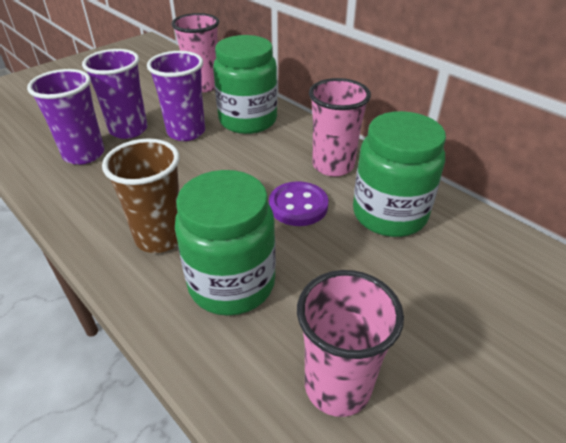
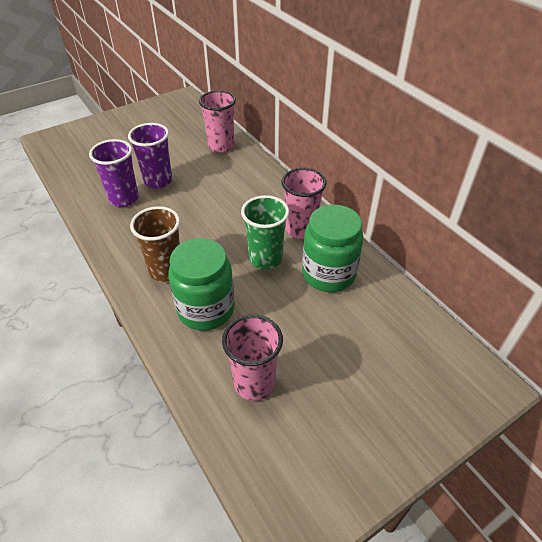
camera: 10 degrees right, 5 degrees up
(186, 132) = (199, 188): purple cup -> none
(248, 120) = (248, 182): green jar -> none
(298, 206) = (265, 259): purple button -> green cup

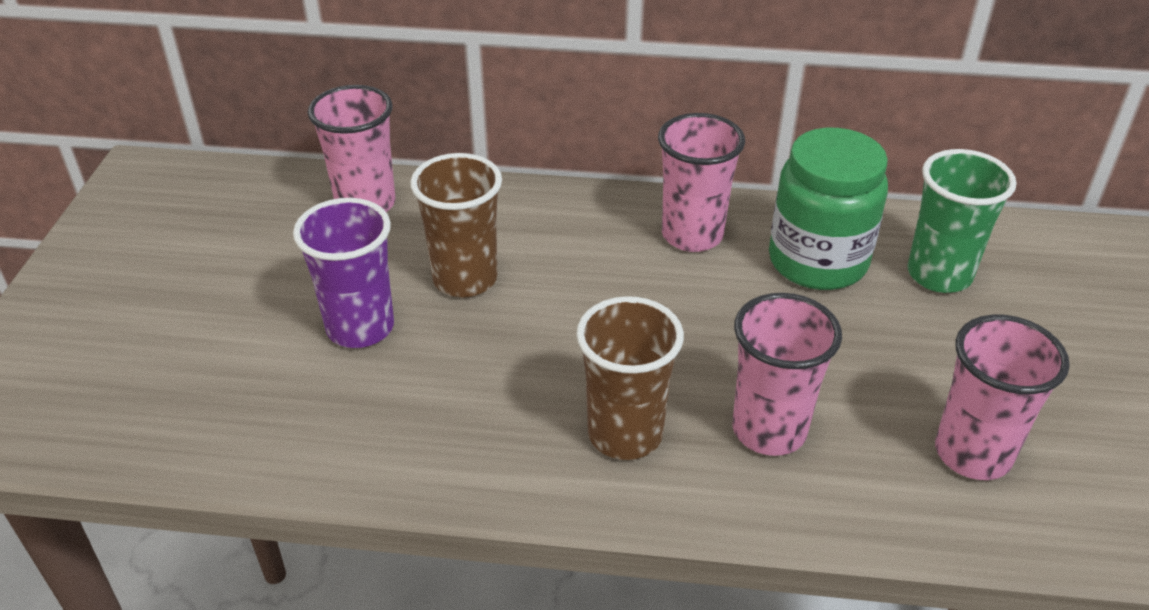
camera: 50 degrees left, 5 degrees down
(124, 199) = (352, 398): purple cup -> none
(206, 309) = (769, 430): green jar -> pink cup
(207, 188) = (465, 279): none -> brown cup
(265, 259) = (719, 305): green cup -> green cup (939, 274)

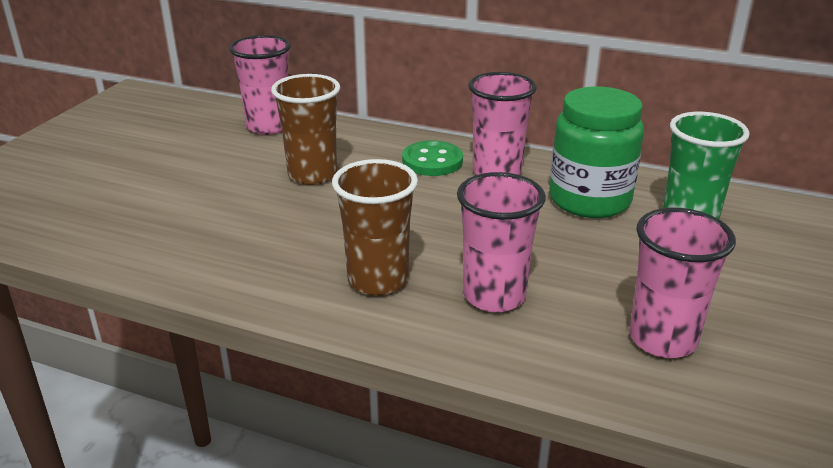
camera: 15 degrees right, 10 degrees down
(360, 327) = (222, 191): purple cup -> none
(606, 230) = (432, 161): none -> green button

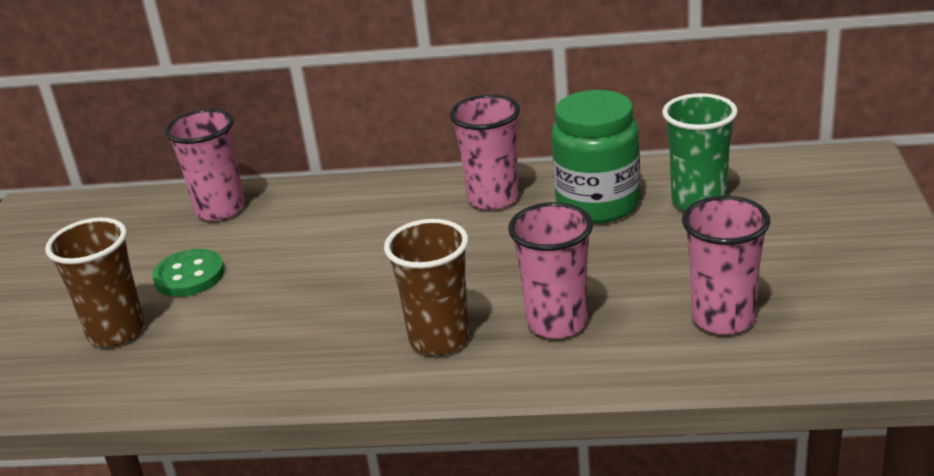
camera: 15 degrees left, 0 degrees up
(312, 174) = (305, 251): brown cup -> brown cup (116, 331)
(432, 161) = (421, 203): green button -> green button (189, 276)

